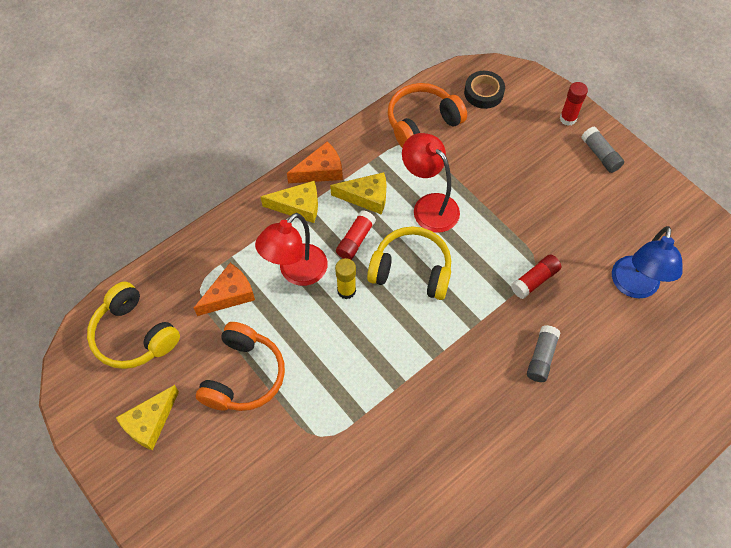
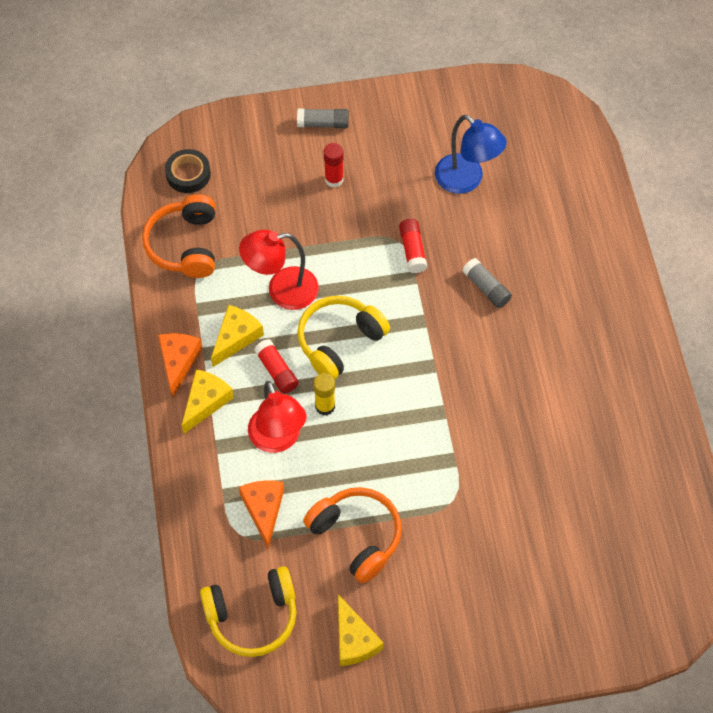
camera: 60 degrees left, 0 degrees up
(568, 119) = (267, 124): red glue stick -> red glue stick (334, 179)

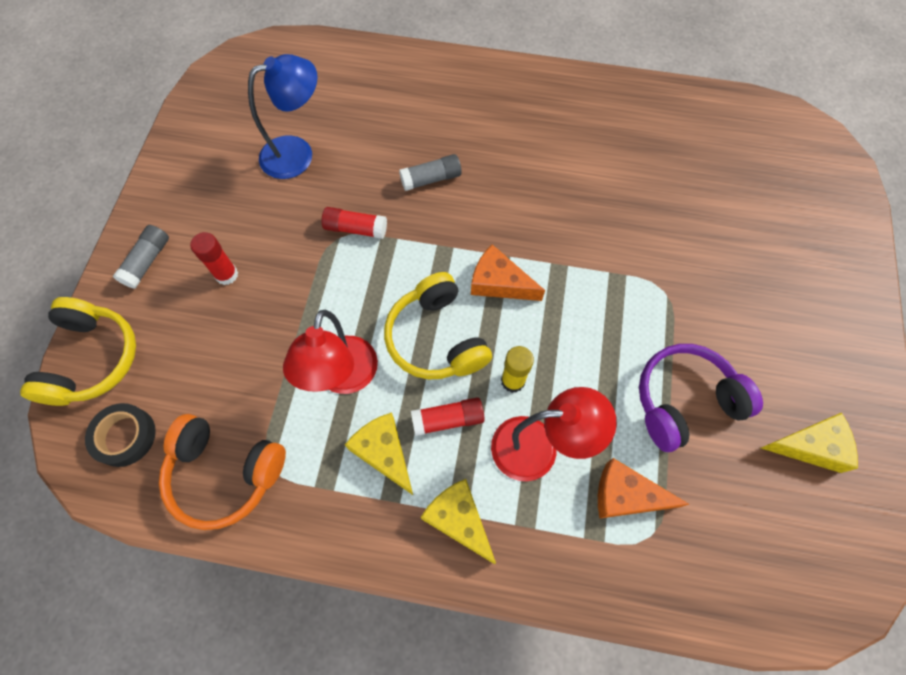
camera: 70 degrees left, 5 degrees up
(178, 362) = (389, 537): orange cheese -> orange cheese (499, 283)
(252, 616) = (763, 555): yellow headphones -> yellow headphones (92, 359)
(356, 536) = (684, 401): orange headphones -> purple headphones

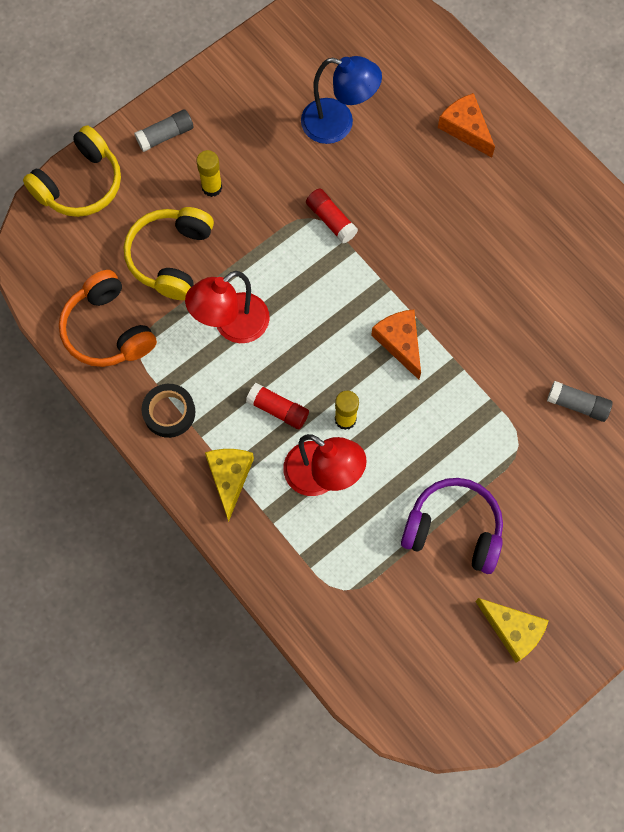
camera: 40 degrees right, 5 degrees up
(125, 436) = (64, 255): black tape -> black tape (169, 412)
(226, 275) = (212, 187): red glue stick -> yellow glue stick
(384, 452) = (217, 397): yellow cheese -> none
(431, 179) = (422, 221): grey glue stick -> grey glue stick (577, 404)
(436, 338) = (319, 348): yellow headphones -> yellow headphones (171, 257)
(626, 495) = (352, 553): orange cheese -> orange cheese (465, 128)

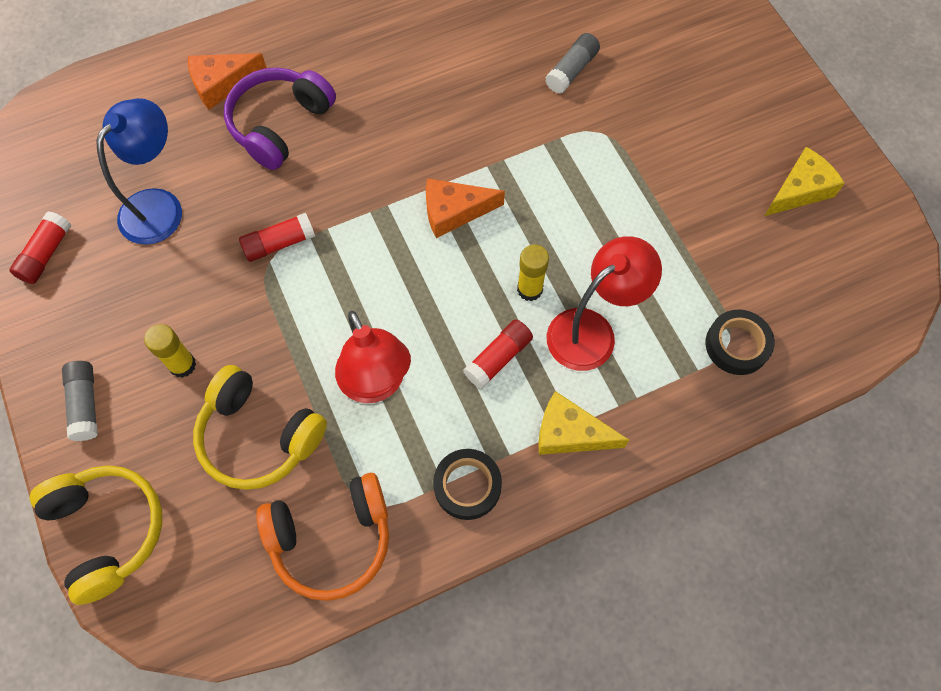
camera: 75 degrees left, 5 degrees down
(274, 63) = (46, 254): none -> red glue stick
(341, 596) = (737, 345): none -> black tape
(453, 529) = (682, 215): purple headphones -> purple headphones (280, 124)

